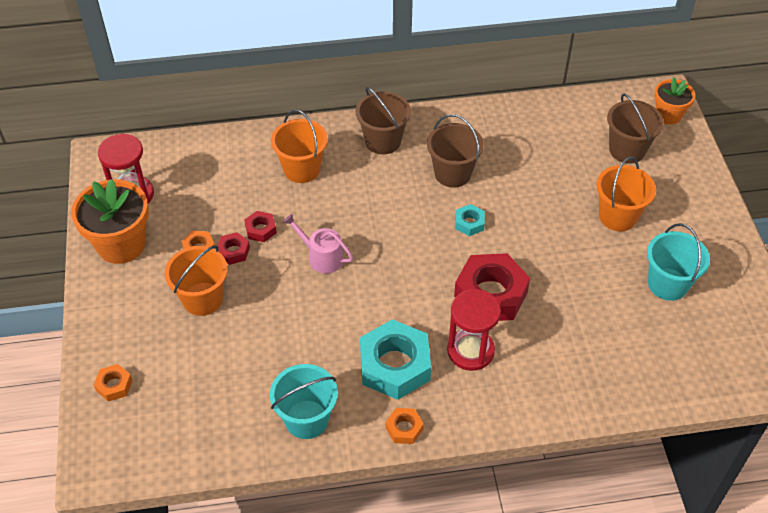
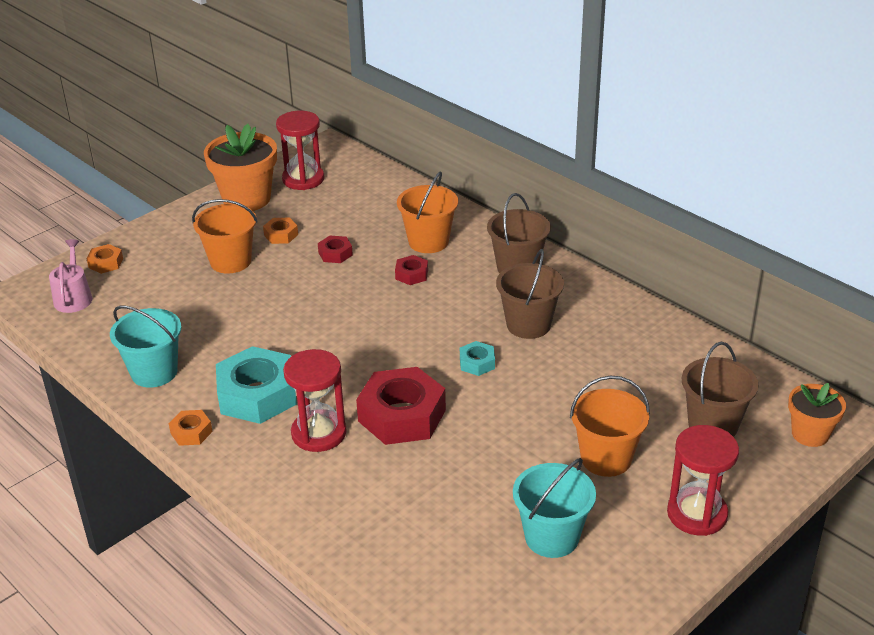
camera: 55 degrees right, 15 degrees down
(233, 251) = (296, 252): red nut -> red nut (411, 274)
(321, 257) = (340, 298): pink watering can -> pink watering can (73, 297)
(697, 206) = (697, 514): none -> red hourglass

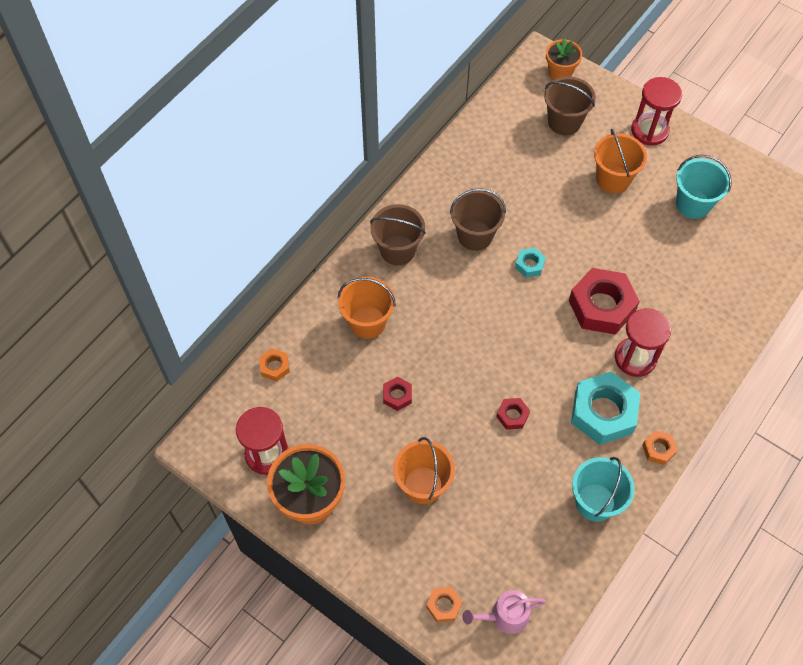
camera: 100 degrees left, 25 degrees up
(281, 235) = (372, 450): orange nut -> orange nut (274, 367)
(411, 274) = (420, 328): red nut -> red nut (512, 415)

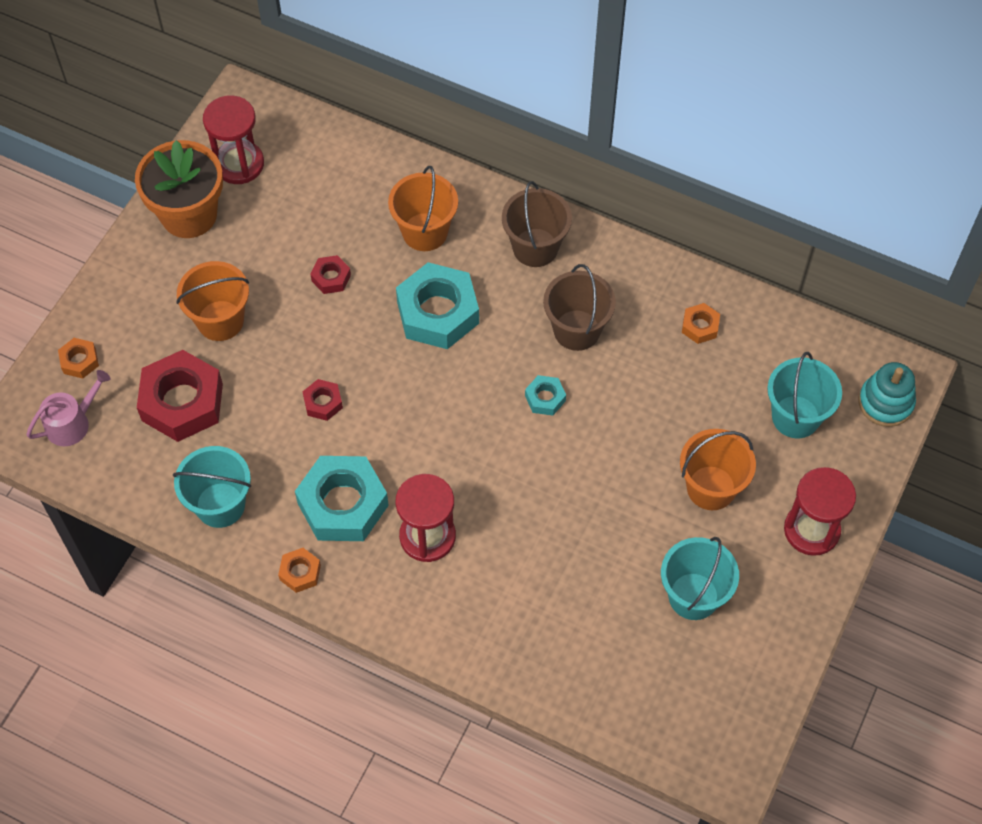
camera: 80 degrees right, 0 degrees up
(274, 367) = (349, 150): orange nut -> orange nut (700, 326)
(444, 324) = (438, 313): none -> turquoise nut
(504, 616) = (72, 423): pink watering can -> pink watering can turned 75 degrees clockwise
(560, 72) = (885, 402): orange flower pot -> turquoise stacking toy
(564, 122) = (795, 417): brown bucket -> turquoise bucket
(601, 306) = (499, 490): red nut -> red nut (182, 402)

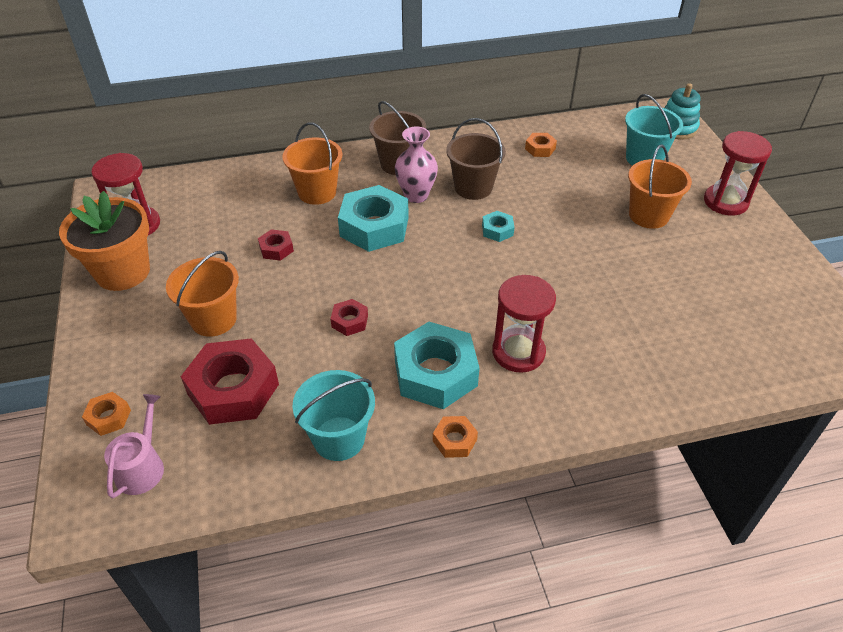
camera: 40 degrees left, 15 degrees down
(512, 301) = (416, 195): none -> pink vase
(693, 596) = (716, 273): turquoise bucket -> none

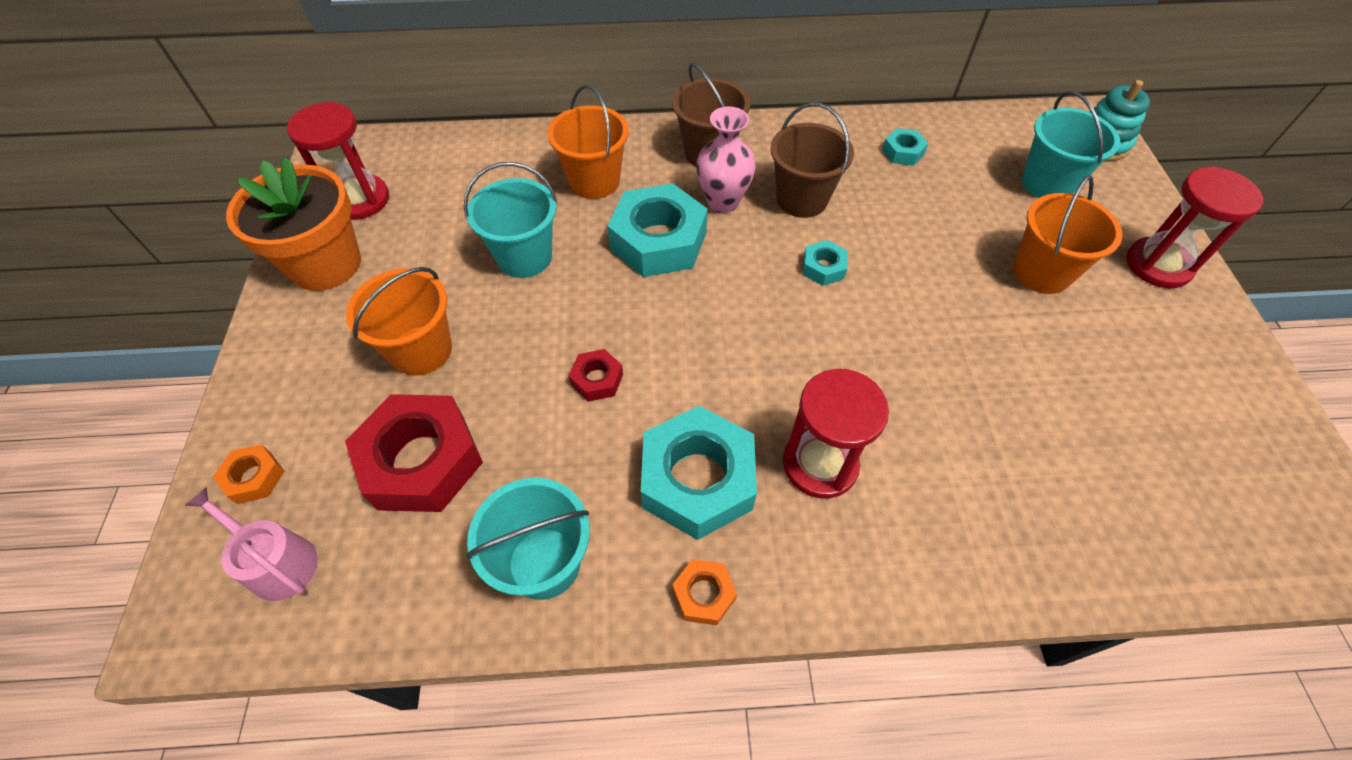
camera: 10 degrees right, 10 degrees up
(142, 466) = (277, 561): pink watering can -> pink watering can turned 75 degrees counterclockwise
(276, 249) = (524, 257): red nut -> turquoise bucket
(540, 149) = (903, 152): orange nut -> turquoise nut

